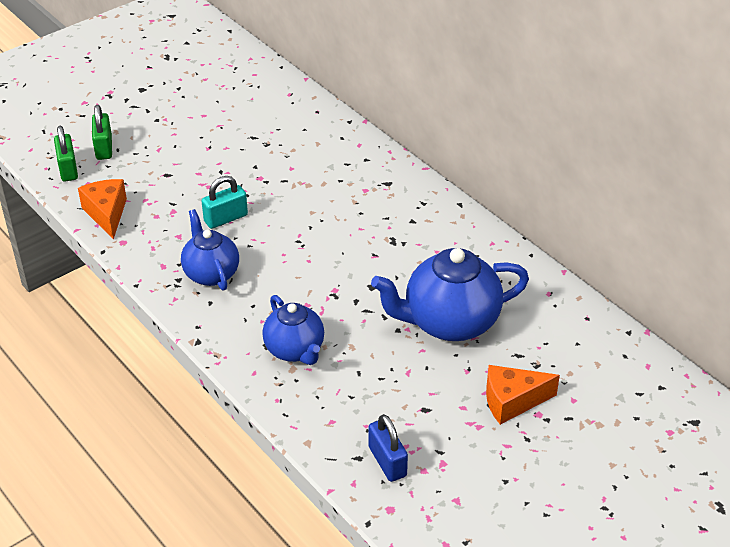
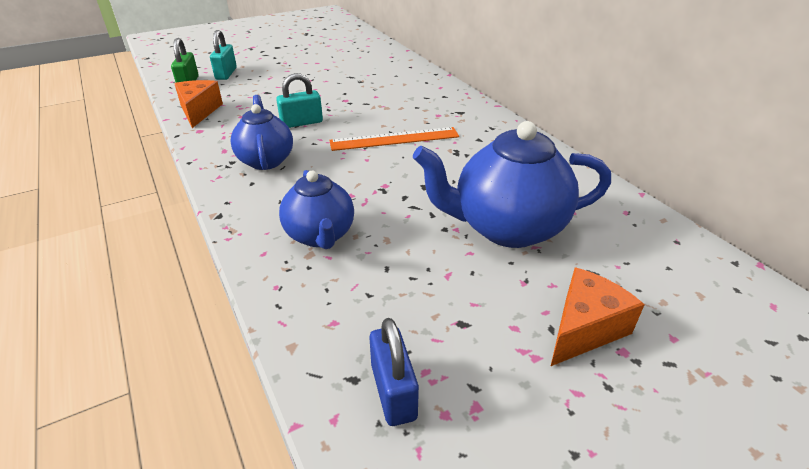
camera: 10 degrees right, 5 degrees down
(104, 148) = (226, 74): green padlock -> turquoise padlock
(329, 230) = (394, 139): none -> orange ruler
(512, 401) = (584, 329): orange cheese -> orange cheese turned 135 degrees clockwise

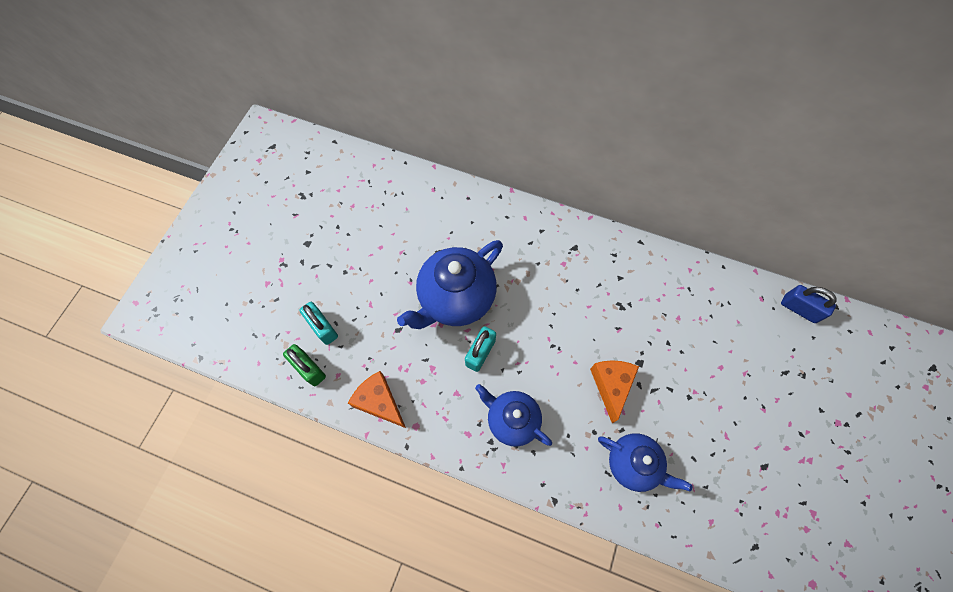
camera: 40 degrees left, 30 degrees up
(393, 391) = (777, 537): blue padlock -> blue padlock (799, 309)
(394, 139) = (567, 322): orange ruler -> none
(506, 228) = (718, 368): blue teapot -> blue teapot (455, 299)
(584, 329) = (814, 421): orange cheese -> orange cheese (611, 386)

